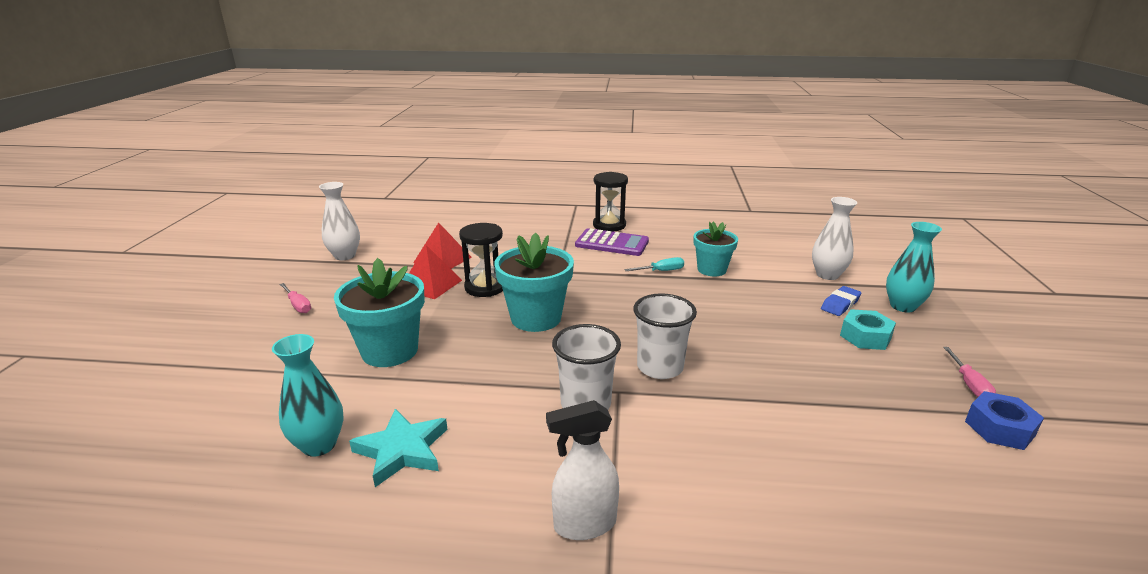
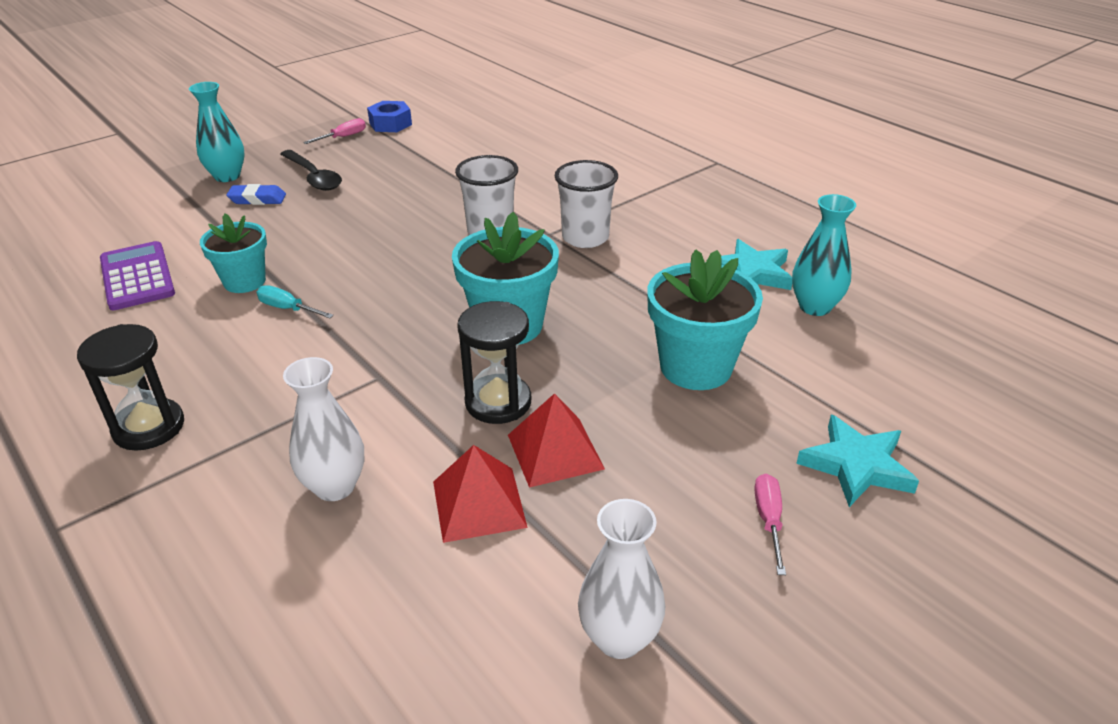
camera: 135 degrees left, 10 degrees up
(251, 346) = (856, 465): none -> turquoise star
(584, 524) = (675, 192): white spray bottle -> none
(612, 243) = (231, 385): purple calculator -> purple calculator (137, 277)
(827, 275) = (184, 220): white vase -> white vase (335, 486)
(865, 337) = (314, 177): turquoise nut -> black spoon

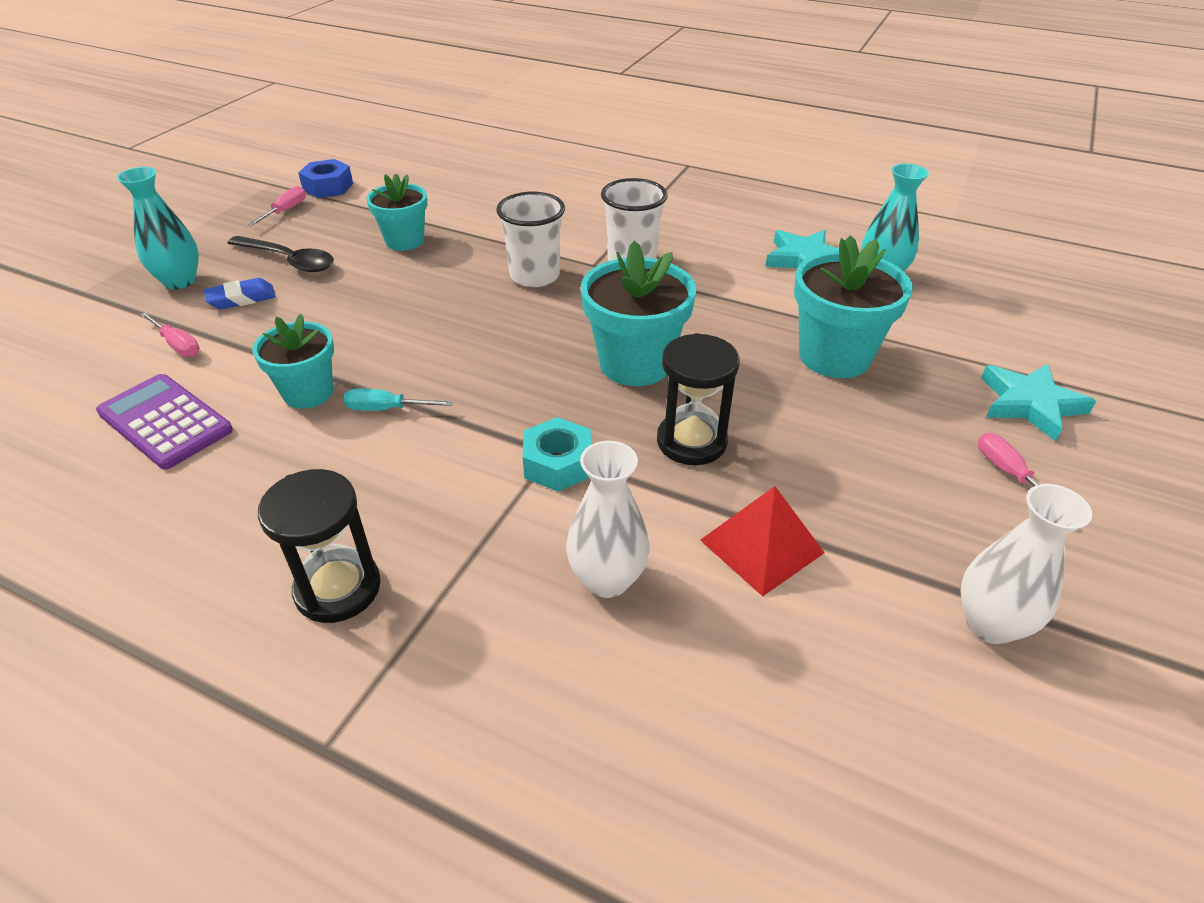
camera: 25 degrees left, 5 degrees up
(188, 223) = (177, 345): none -> pink screwdriver
(376, 387) = (558, 464): none -> turquoise nut
(412, 180) = (404, 241): none -> turquoise flower pot
(555, 451) = (785, 472): red pyramid -> none

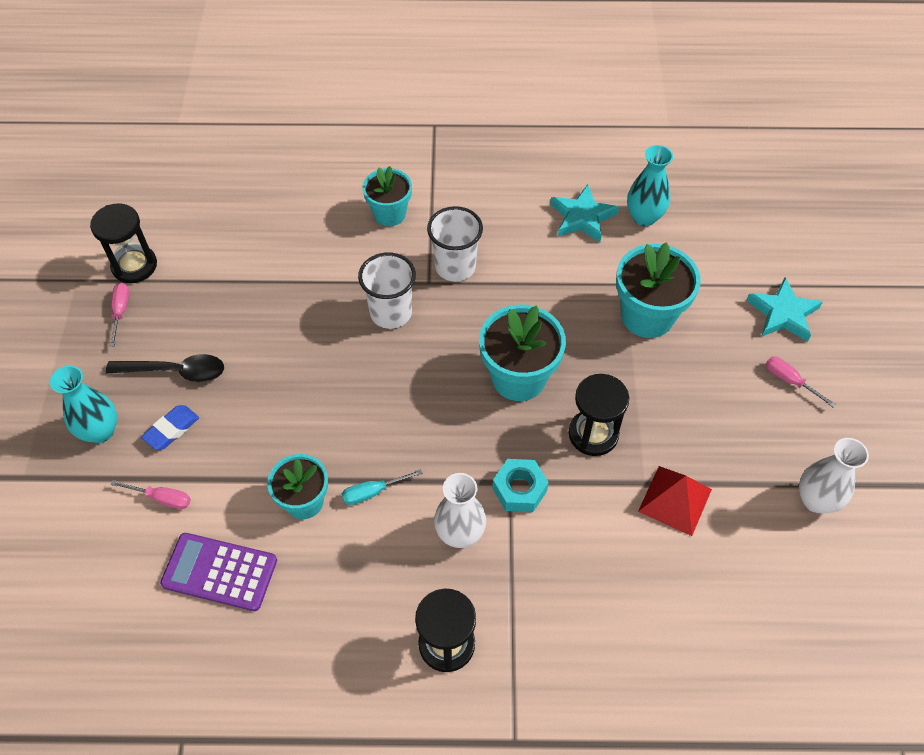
camera: 25 degrees left, 15 degrees up
(328, 187) = (134, 266): blue nut -> black hourglass
(404, 241) = (256, 311): turquoise flower pot -> turquoise flower pot (389, 214)
(607, 579) = (600, 564): white vase -> white vase (460, 533)

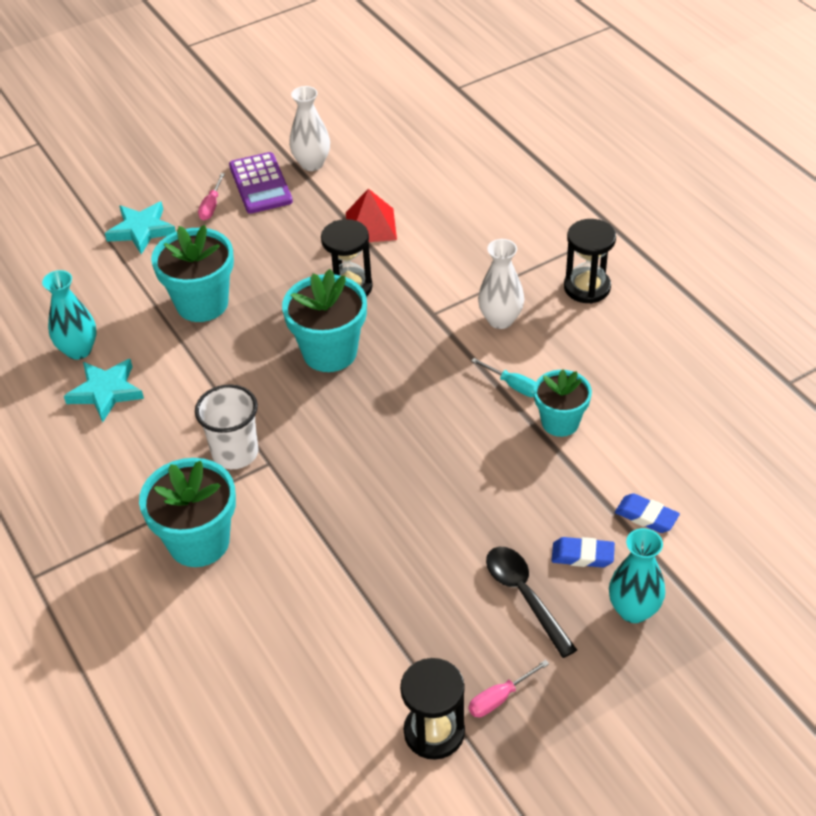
camera: 120 degrees left, 10 degrees down
(162, 498) = (646, 516): pink screwdriver -> blue eraser
(219, 572) = (664, 437): purple calculator -> purple calculator (260, 184)
(389, 214) = (199, 542): turquoise flower pot -> turquoise flower pot, size x1.53
(391, 313) = (326, 471): white cup -> none
(519, 489) = (434, 305): turquoise nut -> none

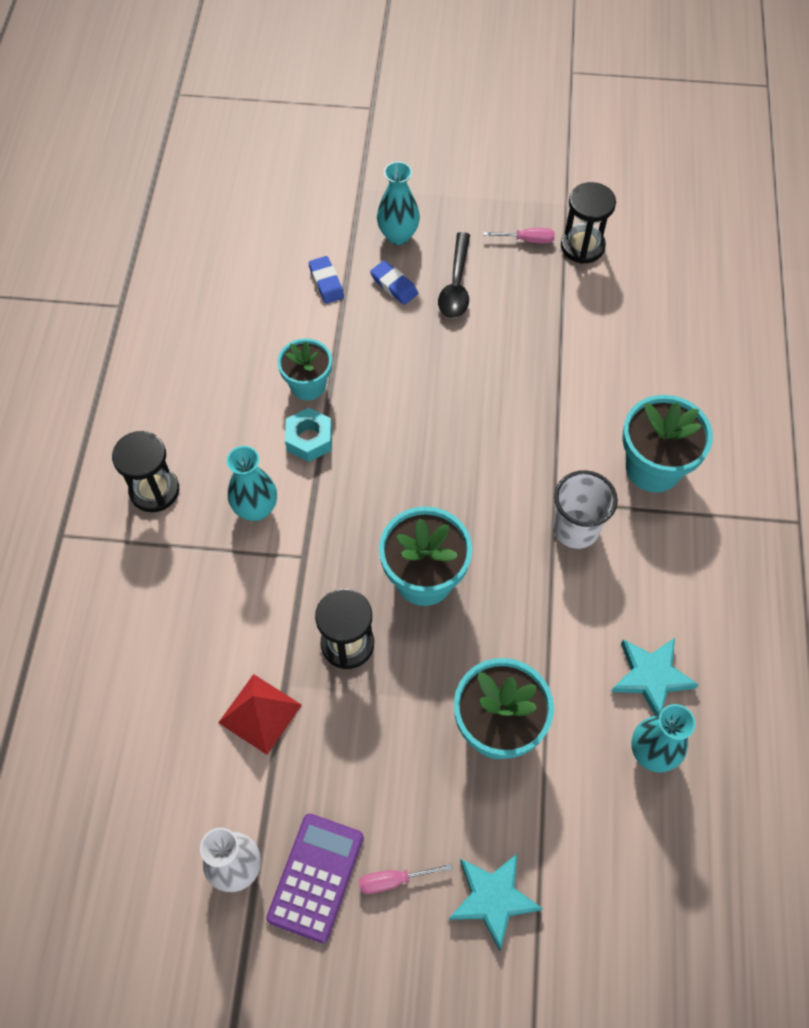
camera: 145 degrees left, 15 degrees up
(211, 206) = (393, 880): pink screwdriver -> pink screwdriver turned 150 degrees counterclockwise
(500, 320) = (256, 509): white vase -> turquoise vase
(513, 385) = (309, 439): turquoise screwdriver -> turquoise nut

